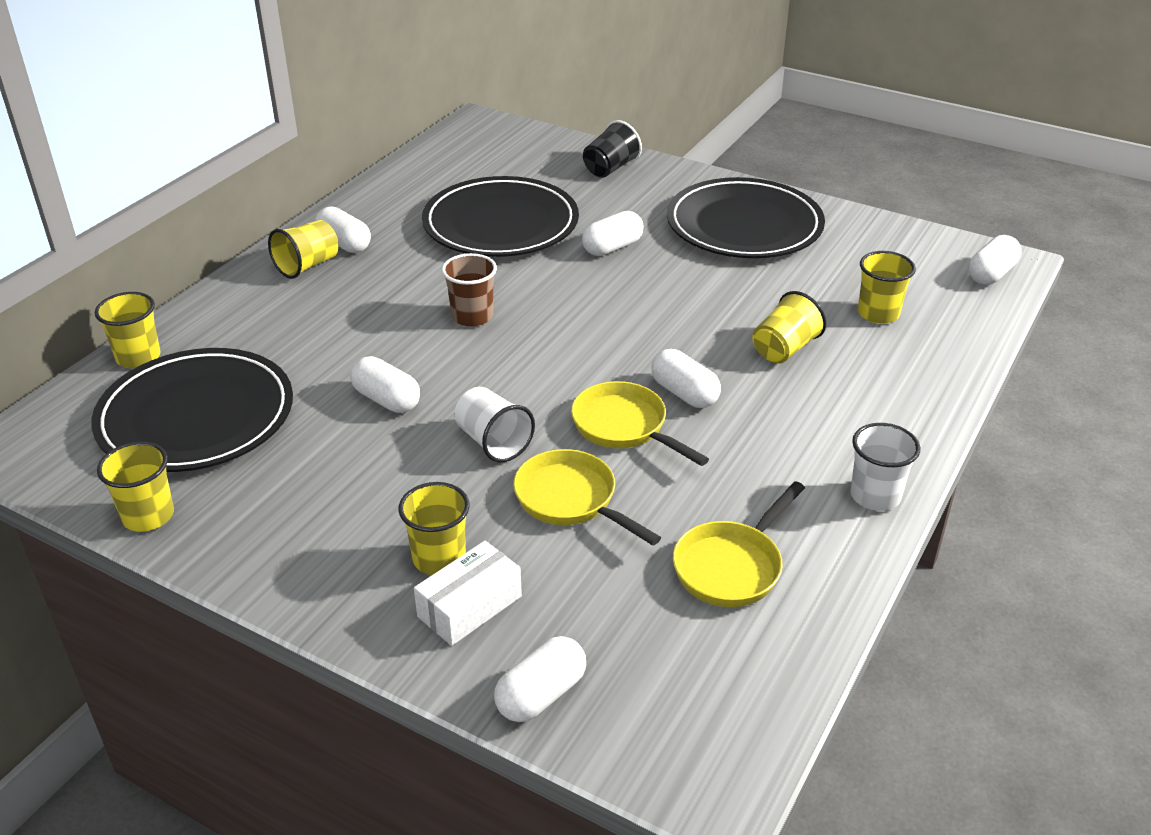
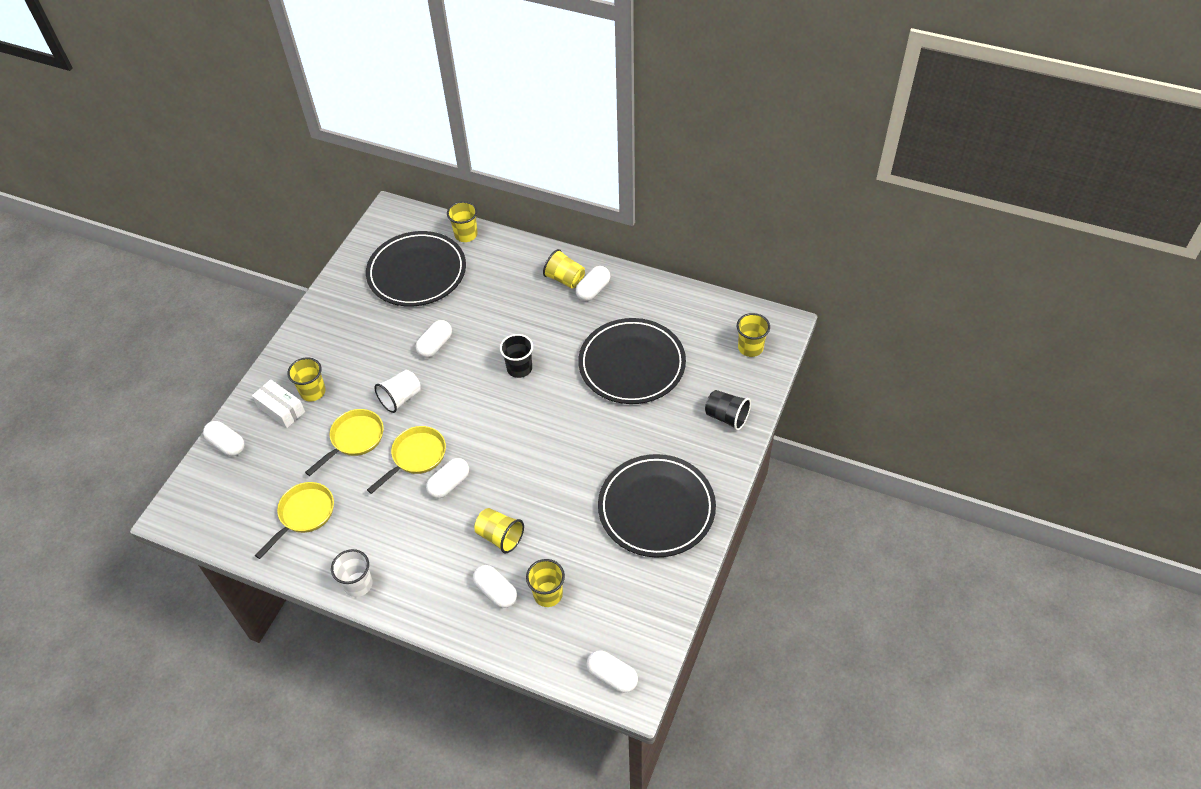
camera: 85 degrees right, 15 degrees up
(148, 516) = (343, 277): yellow cup -> yellow cup (750, 348)
(472, 316) = (519, 368): brown cup -> black cup
(612, 247) = (612, 430): white capsule -> white capsule (496, 591)
(732, 566) = (304, 515): yellow pan -> yellow pan turned 90 degrees clockwise

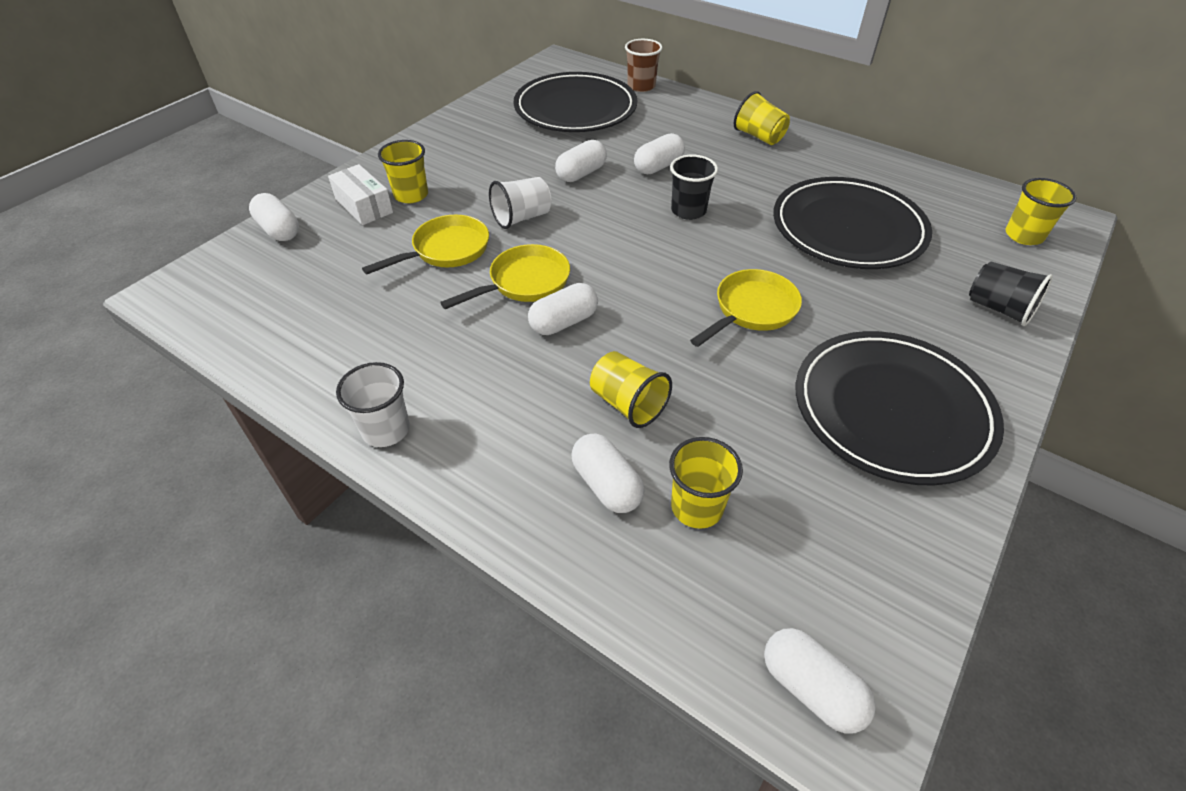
camera: 10 degrees right, 5 degrees down
(304, 515) = (343, 324): yellow pan -> yellow pan (751, 310)
(466, 234) = (641, 86): yellow cup -> brown cup
(593, 290) = (795, 151): white capsule -> white capsule (658, 166)

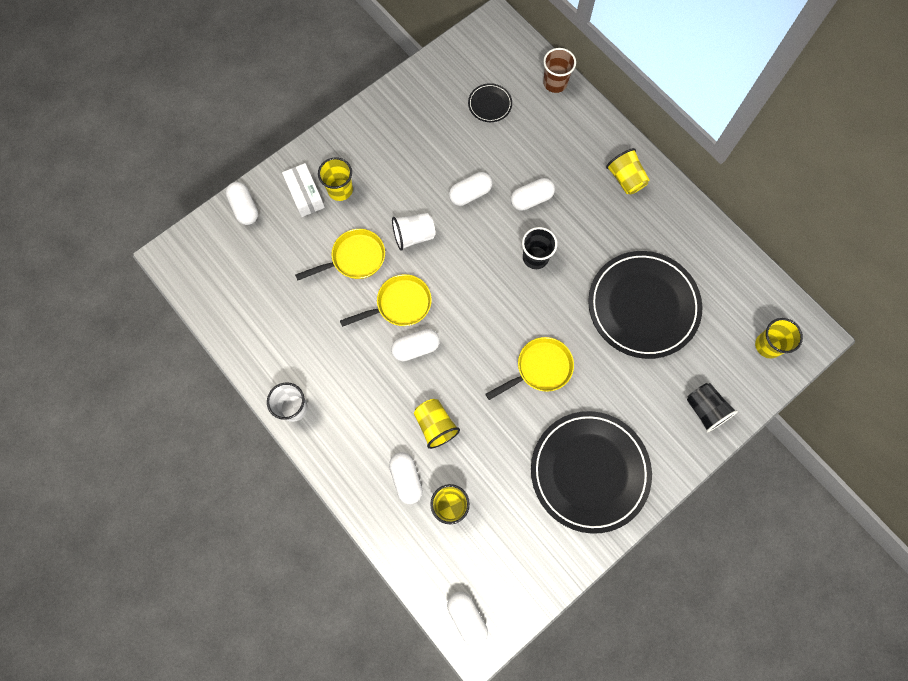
camera: 15 degrees right, 25 degrees up
(575, 109) = (490, 104): black plate -> black plate, size x0.43

